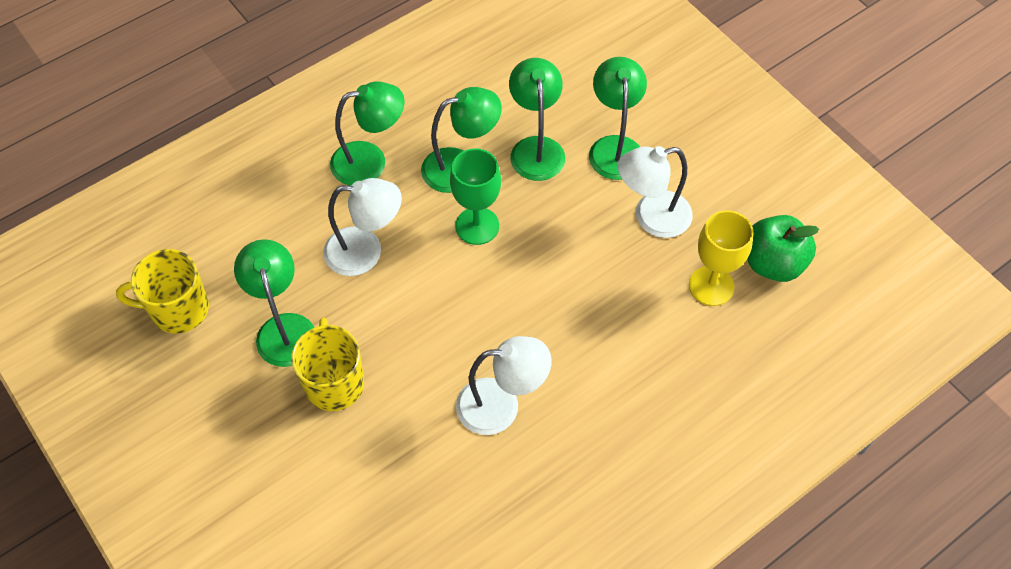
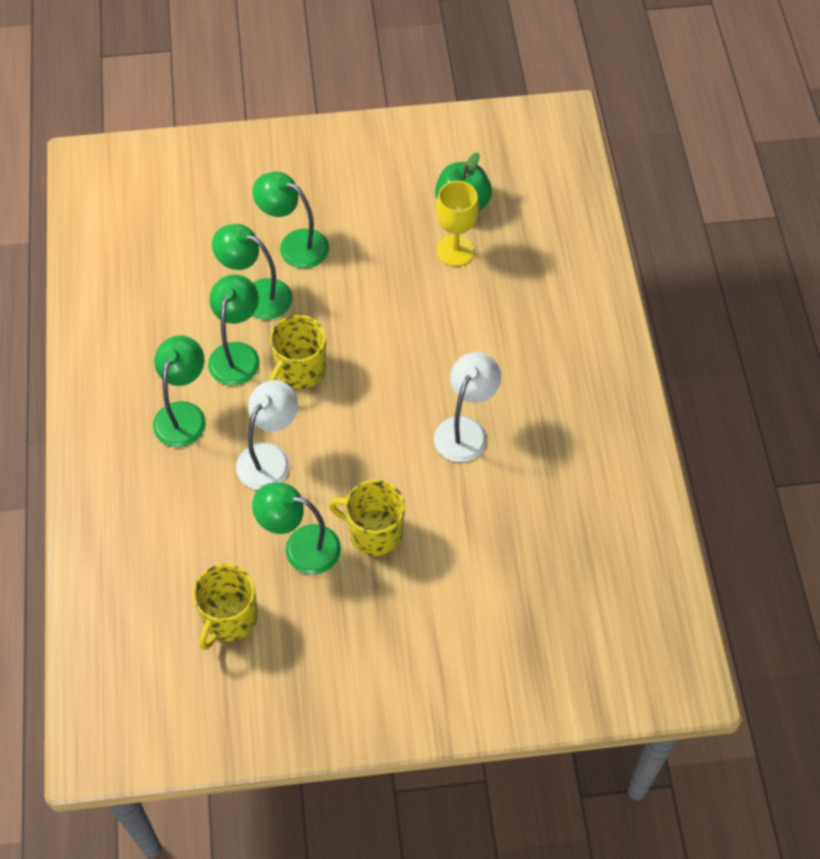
camera: 60 degrees left, 0 degrees up
(477, 226) = (300, 370): green goblet -> yellow mug
(651, 217) = (373, 255): white lamp -> none

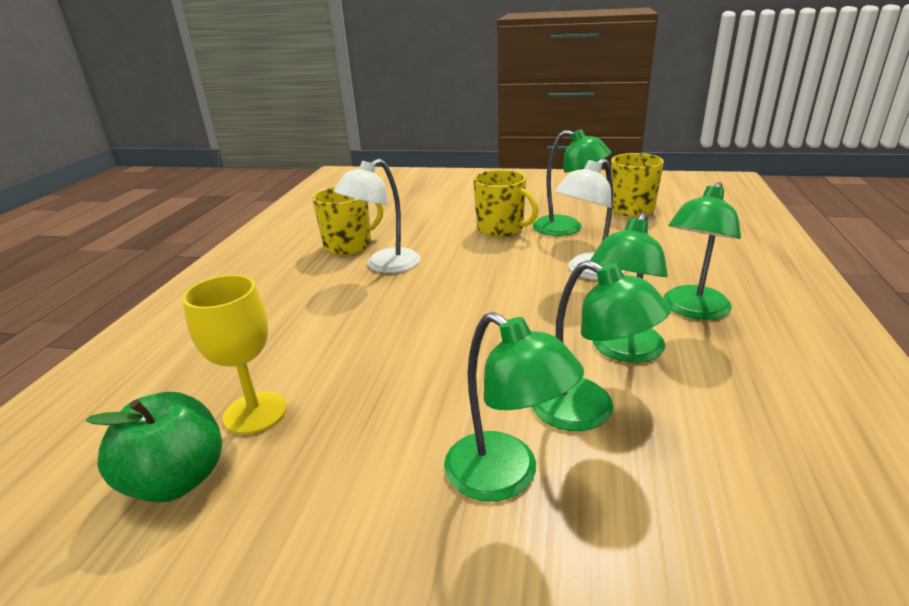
camera: 160 degrees left, 30 degrees down
(300, 370) = (539, 325): yellow mug -> yellow mug (349, 245)

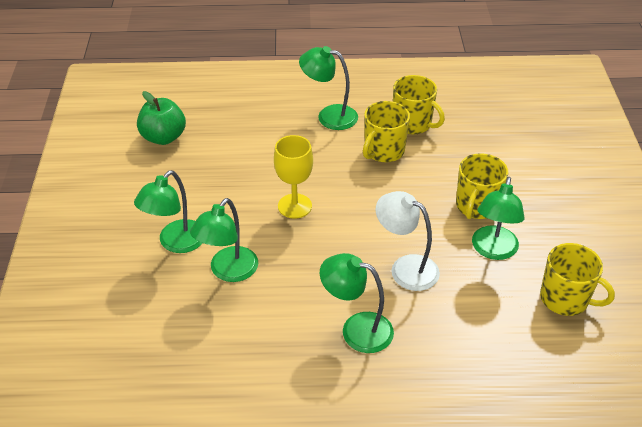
camera: 75 degrees right, 15 degrees up
(255, 412) = (210, 144): yellow goblet -> yellow goblet (294, 206)
(384, 265) = (383, 151): white lamp -> yellow mug
(623, 351) = (293, 288): green lamp -> green lamp (329, 116)

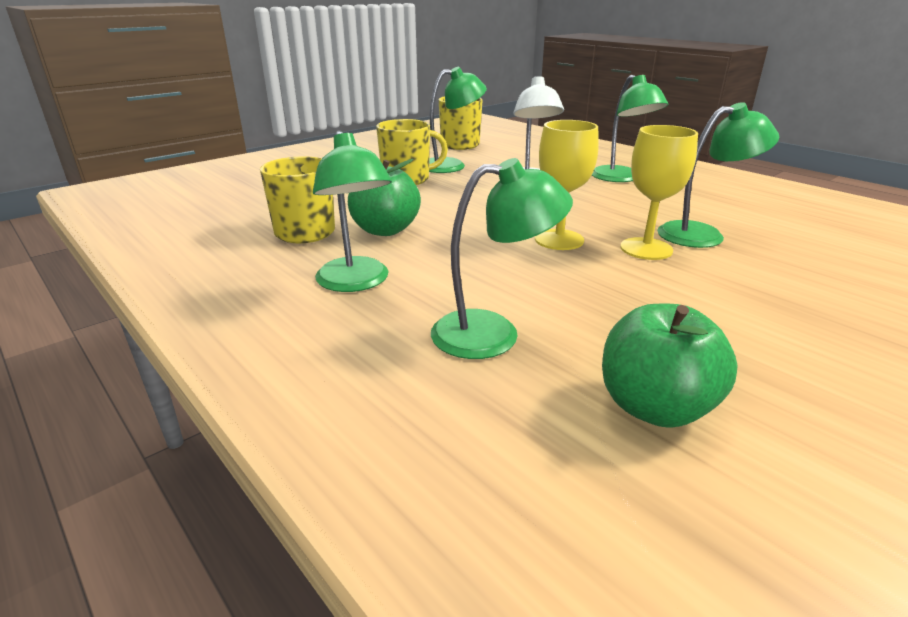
camera: 130 degrees left, 15 degrees down
(176, 243) = (752, 274): green lamp -> green lamp (493, 333)
(244, 230) = (646, 249): none -> yellow goblet
(383, 151) = (385, 230): yellow mug -> green apple

